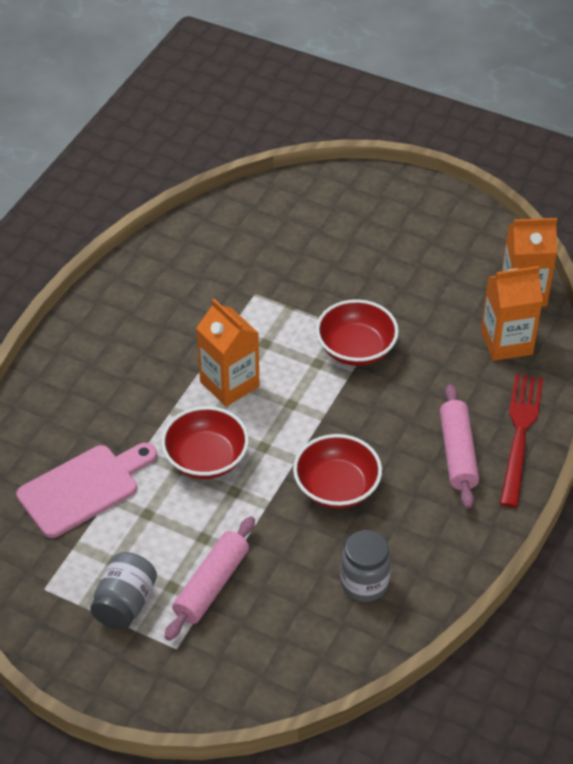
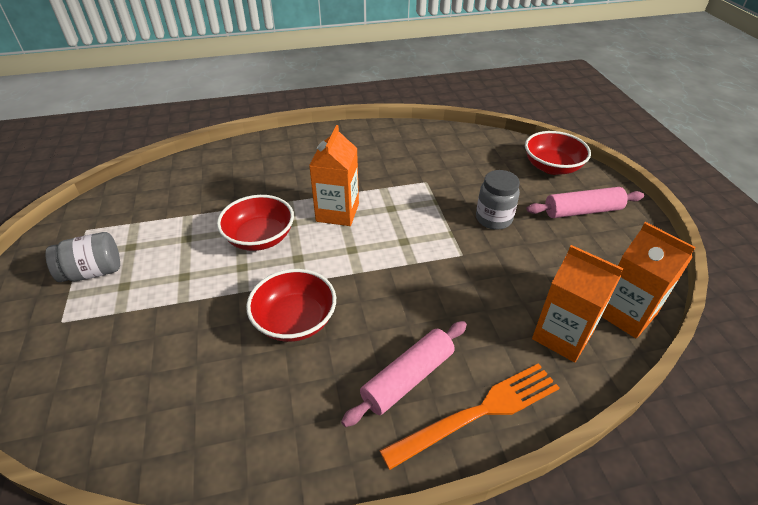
camera: 50 degrees right, 5 degrees down
(84, 488) = (187, 201): pink cutting board -> none
(211, 585) = (139, 306): pink rolling pin -> pink rolling pin (582, 211)
(356, 349) = (440, 252): red bowl -> red bowl (552, 167)
(364, 583) = (203, 402): grey jar -> grey jar (493, 219)
(520, 434) = (478, 413): red fork -> orange fork

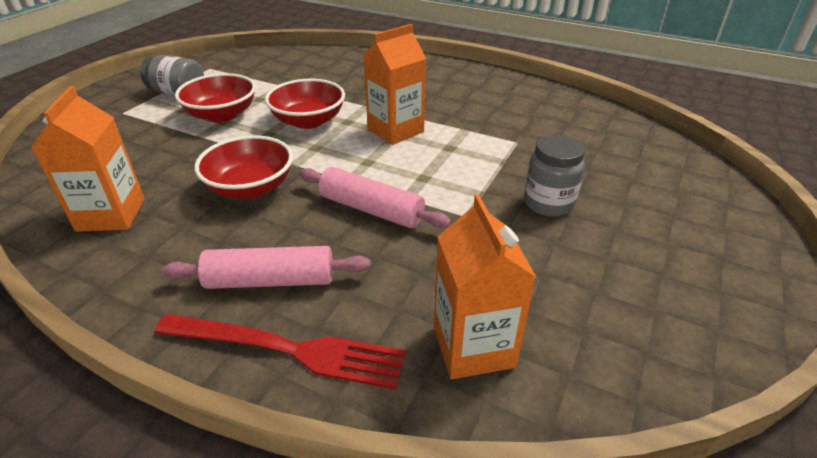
camera: 40 degrees right, 5 degrees down
(478, 413) = (287, 349): orange fork -> red fork
(552, 167) = (700, 190): red bowl -> red bowl (222, 115)
(582, 211) = (683, 249): pink rolling pin -> pink rolling pin (371, 209)
(625, 314) = (592, 378): orange carton -> orange carton (111, 215)

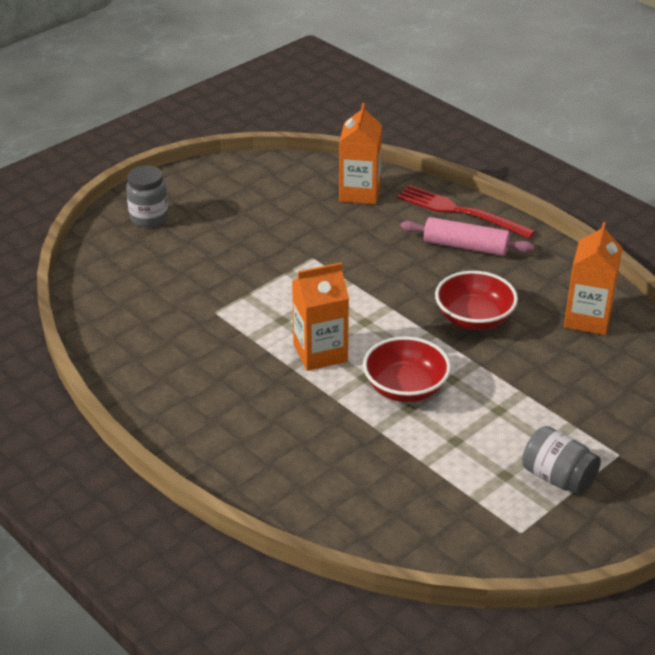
camera: 160 degrees left, 0 degrees up
(222, 115) = (500, 421): red bowl -> none
(371, 209) = (381, 278): pink rolling pin -> none
(548, 203) = (244, 253): grey jar -> grey jar (149, 218)

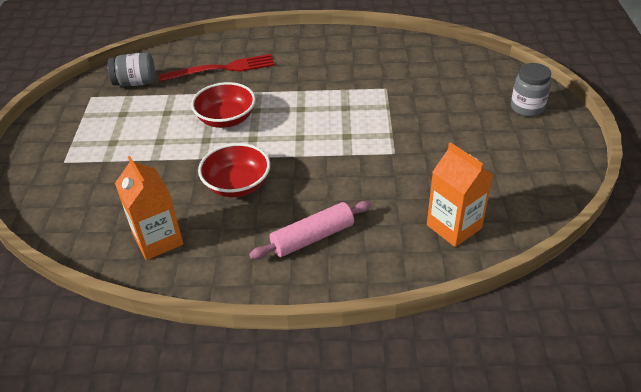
camera: 135 degrees right, 5 degrees up
(320, 353) = (297, 106): orange carton -> none
(461, 212) = (359, 269): red fork -> red fork (222, 69)
(558, 477) = (92, 129): grey jar -> grey jar (136, 83)

